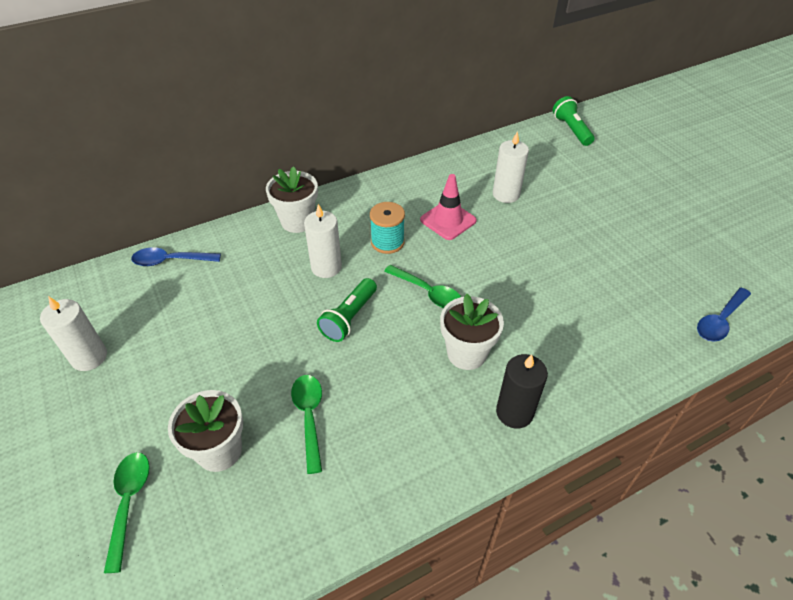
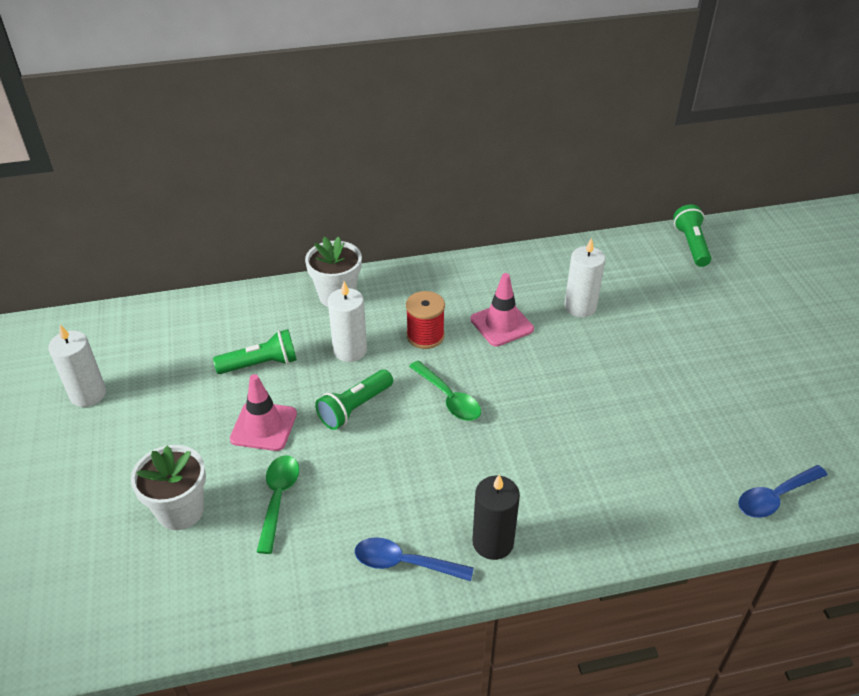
camera: 15 degrees right, 5 degrees down
(129, 502) = (83, 539): green spoon -> none
(170, 261) = (194, 313): blue spoon -> blue spoon (404, 563)
(249, 295) = (261, 364): none -> green flashlight
(272, 352) = (264, 426): none -> pink traffic cone
(387, 242) = (425, 336): turquoise spool -> red spool
(466, 353) = (465, 470): white flower pot -> none

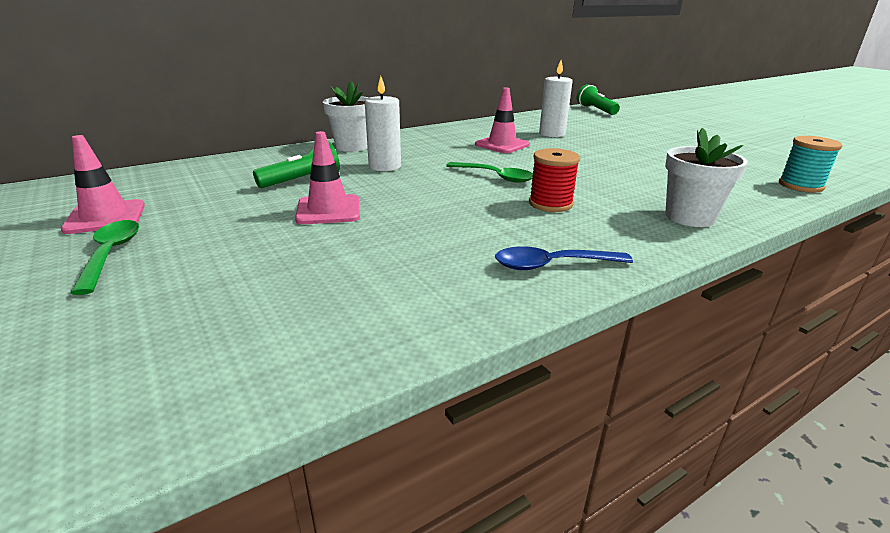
camera: 20 degrees left, 15 degrees down
(88, 394) = (105, 217): white candle -> pink traffic cone
(180, 511) = (261, 273): white flower pot -> white flower pot (689, 217)
(278, 498) = (377, 248): green spoon -> green spoon (111, 254)
(355, 408) = (414, 190): green flashlight -> none
(425, 336) = (445, 154): red spool -> red spool (550, 204)
(493, 542) = (622, 239): black candle -> none
(775, 497) = (800, 186): blue spoon -> turquoise spool

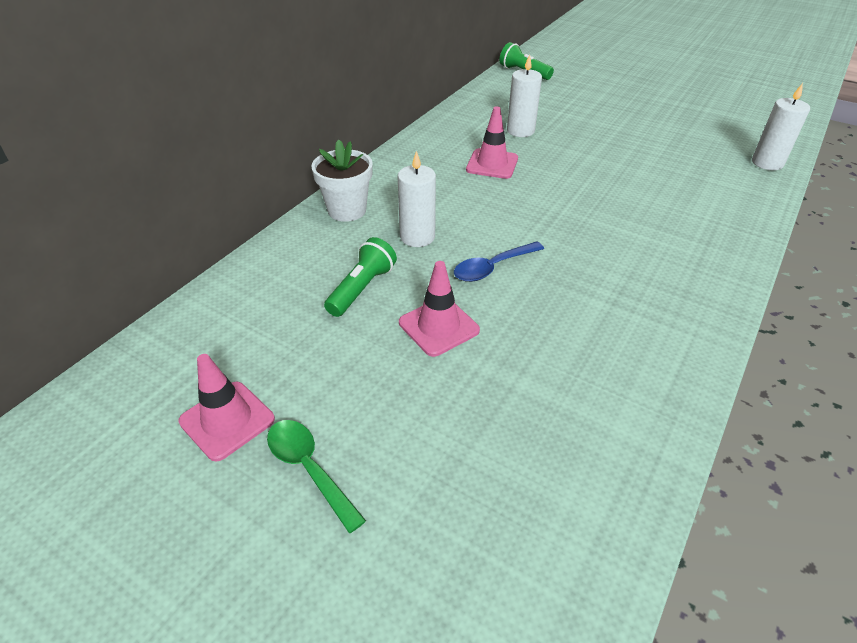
camera: 25 degrees left, 15 degrees up
(495, 177) = (534, 223): green spoon -> none
(550, 204) = (613, 250): red spool -> none
(552, 265) = (680, 333): blue spoon -> blue spoon (492, 267)
(689, 217) = (724, 234): white flower pot -> none
(800, 186) = (767, 163): turquoise spool -> white candle

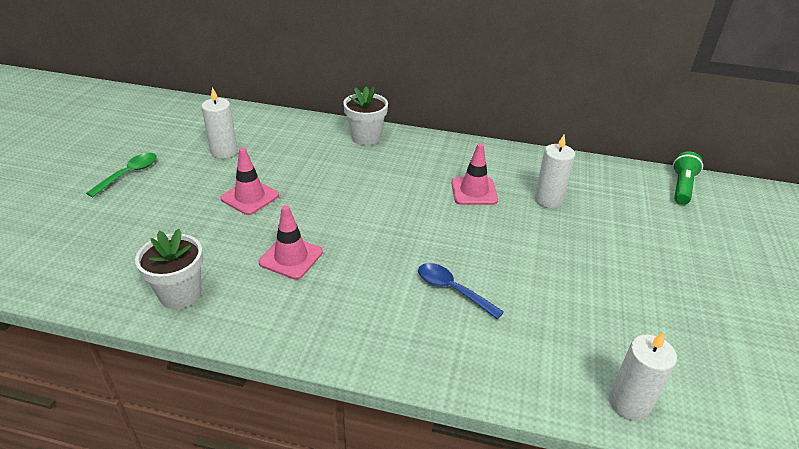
camera: 70 degrees right, 5 degrees down
(227, 420) = (161, 143): pink traffic cone -> pink traffic cone (291, 257)
(362, 288) = (280, 161): green flashlight -> none
(417, 237) = (347, 172): white candle -> white candle (224, 151)
(492, 267) = (323, 211): blue spoon -> blue spoon (452, 290)
(631, 410) = (180, 294): none -> white flower pot

